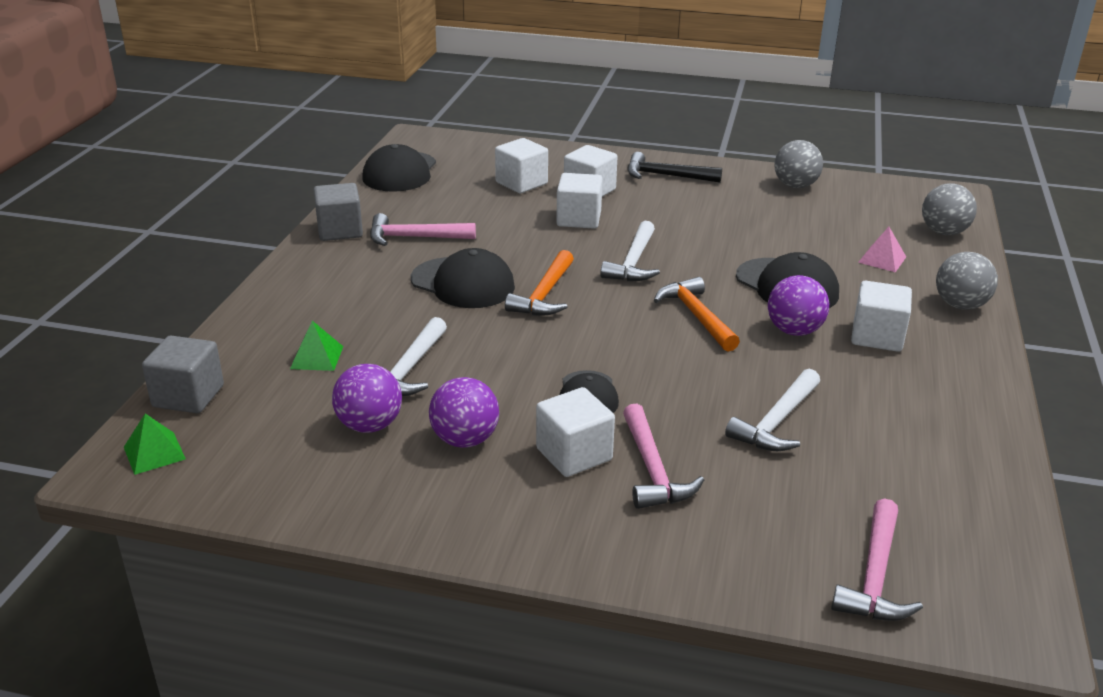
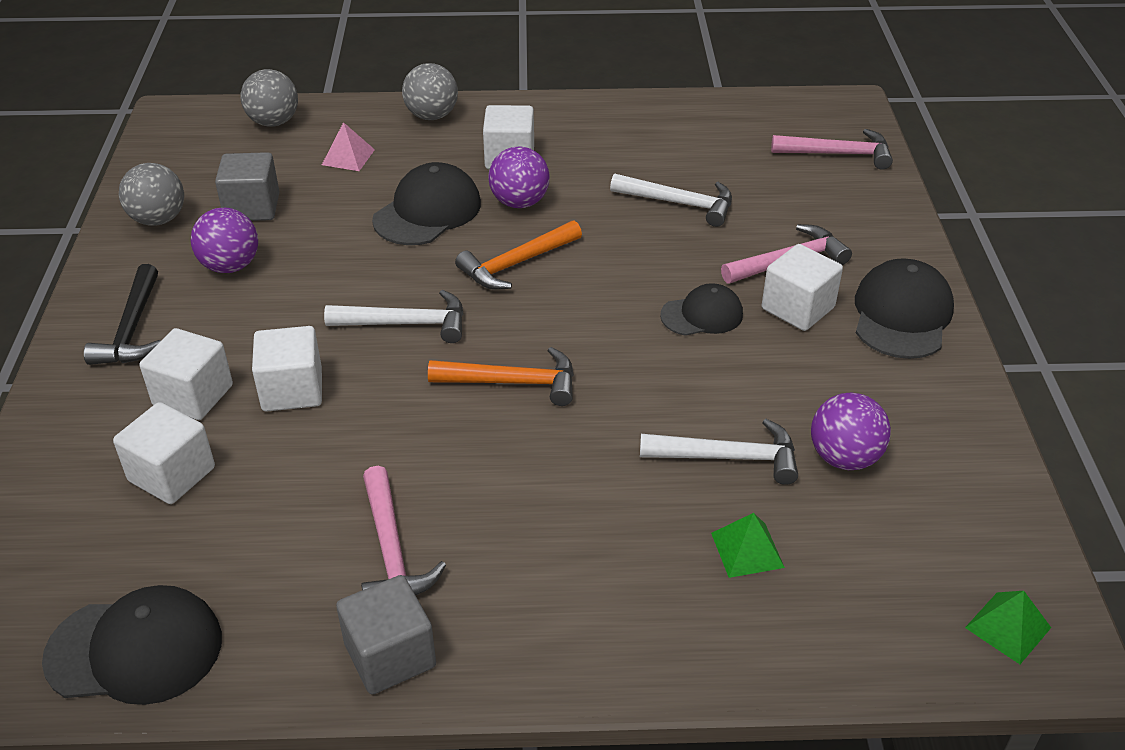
camera: 105 degrees left, 10 degrees up
(188, 396) = (895, 647): grey cube -> grey cube (252, 207)
(463, 283) = (511, 462): black cap -> black cap (901, 315)
(465, 440) = (822, 381): purple ball -> purple ball (230, 266)

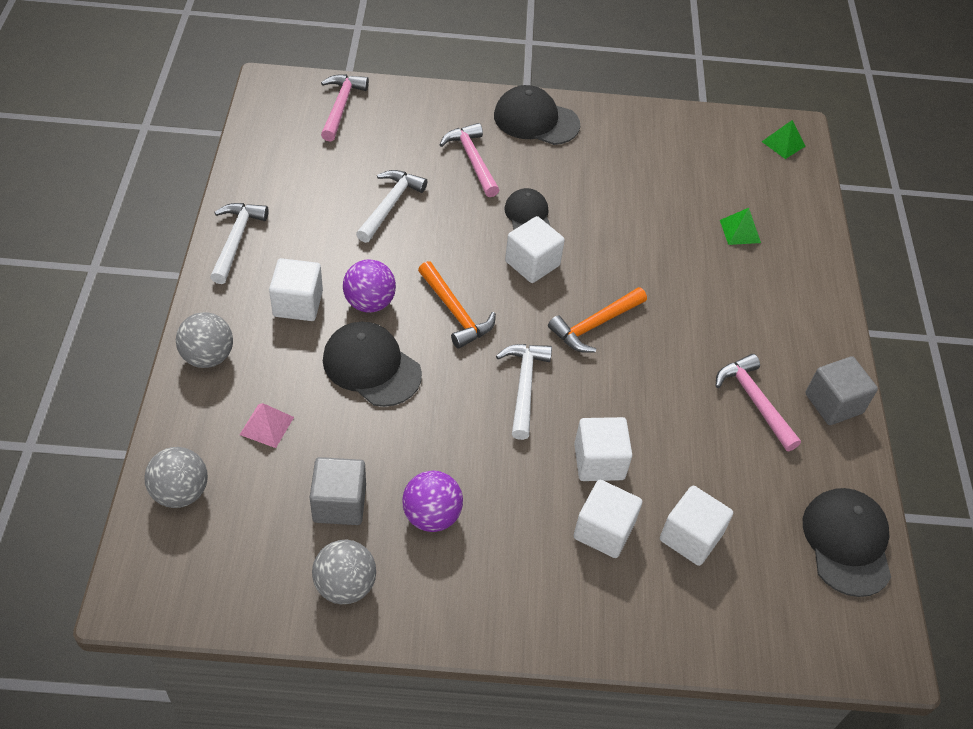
camera: 90 degrees left, 10 degrees up
(132, 329) = (516, 587): black hammer -> none
(392, 551) = (754, 401): pink hammer -> pink hammer turned 105 degrees counterclockwise
(513, 382) = (594, 325): orange hammer -> orange hammer turned 135 degrees counterclockwise
(729, 457) = (666, 225): white hammer -> white hammer (236, 240)
(797, 308) = (525, 166): white cube -> white cube (532, 263)
(844, 458) = (666, 175): purple ball -> none

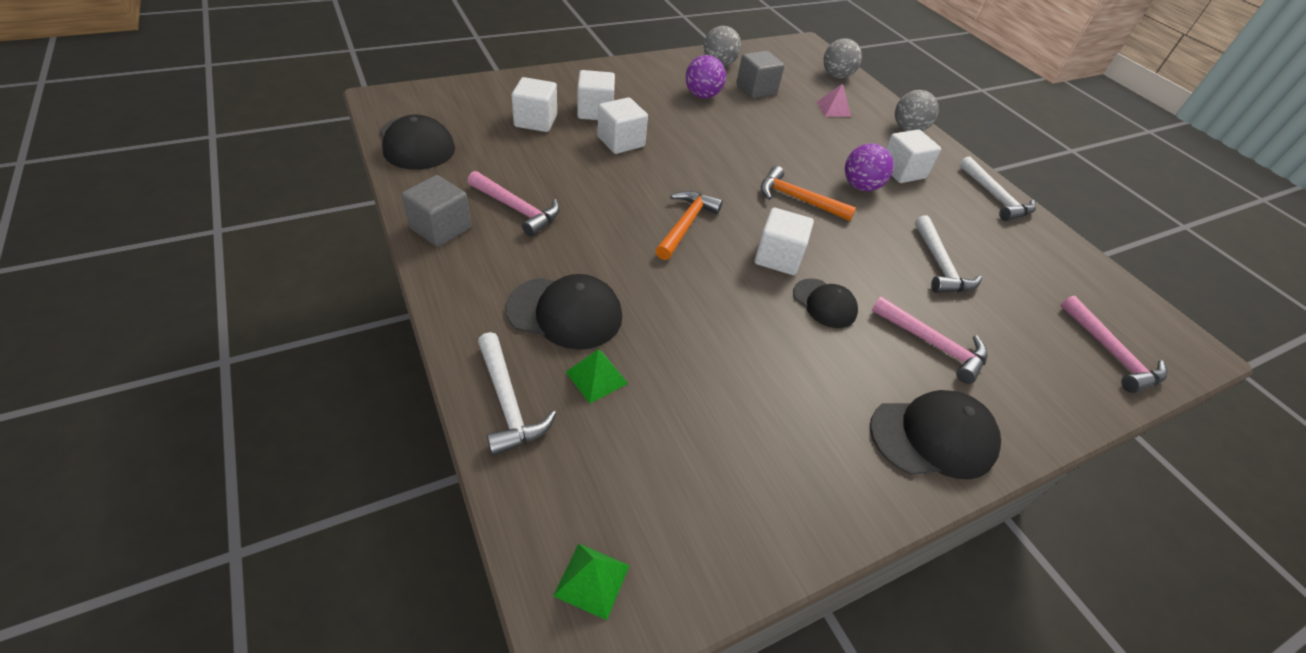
camera: 150 degrees right, 5 degrees down
(371, 366) = (813, 151): black cap -> black cap (565, 313)
(524, 386) = (705, 168): white hammer -> white hammer (508, 403)

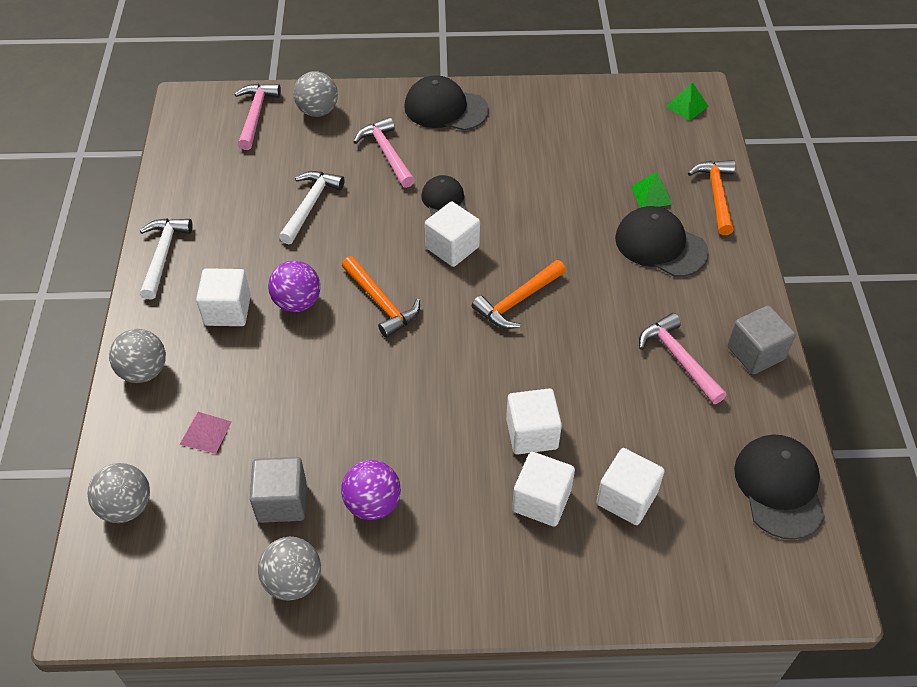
camera: 150 degrees left, 5 degrees up
(508, 403) = (716, 195): white hammer -> orange hammer
(1061, 380) = (317, 111): none -> grey ball

